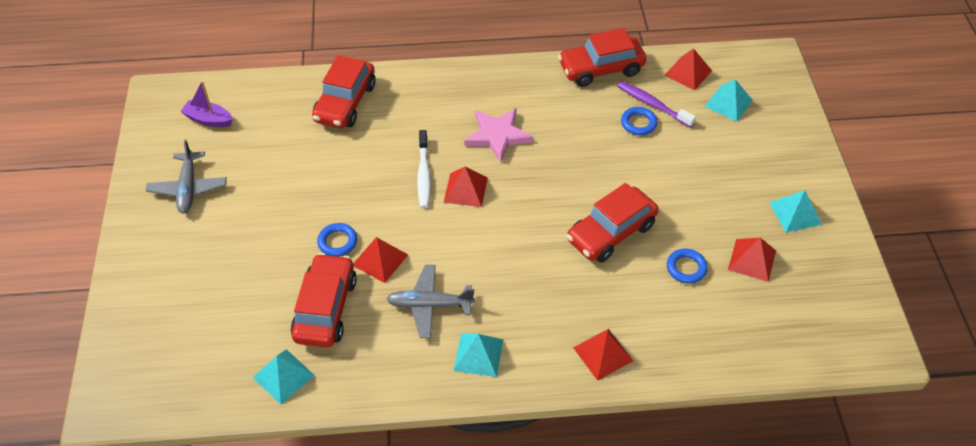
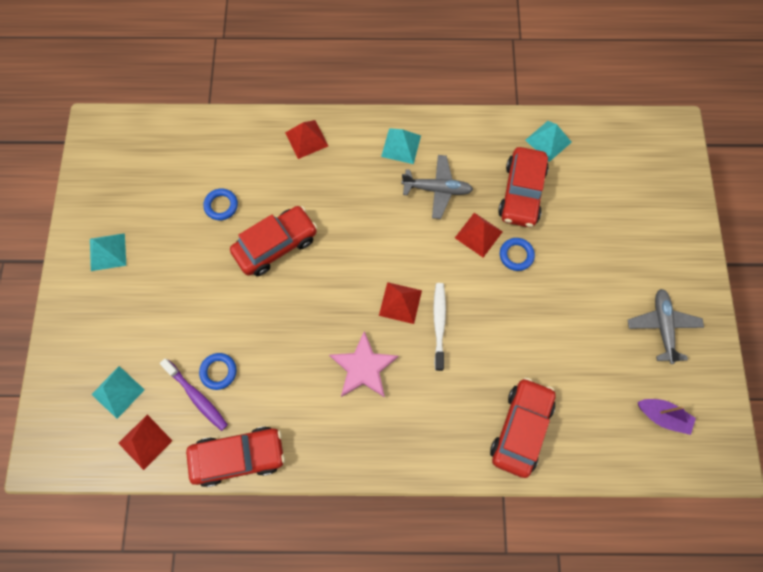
camera: 175 degrees left, 20 degrees up
(752, 260) = (164, 209): red pyramid -> none

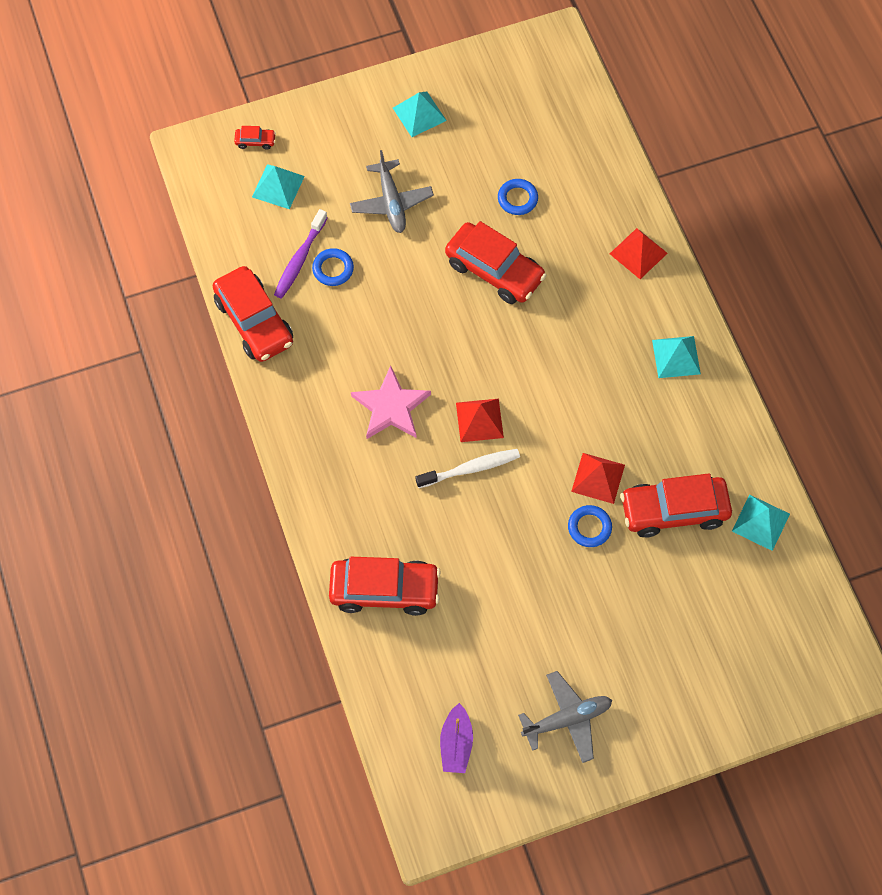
camera: 70 degrees right, 5 degrees down
(63, 396) = (255, 141): none -> red car
(145, 442) = (238, 231): red pyramid -> none
(437, 189) = (636, 414): grey plane -> grey plane (391, 202)

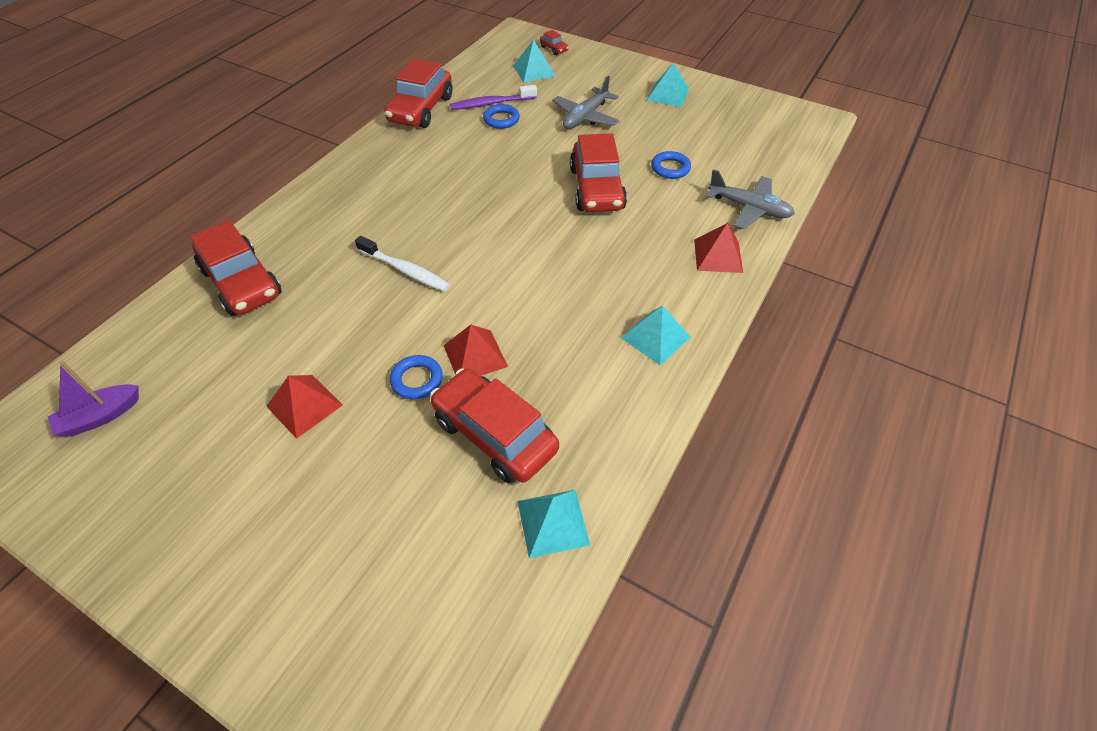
camera: 50 degrees right, 15 degrees down
(391, 407) = (418, 200): pink star -> none
(479, 420) = (456, 251): red pyramid -> red pyramid (304, 405)
(567, 719) = (178, 491): grey plane -> grey plane (749, 208)

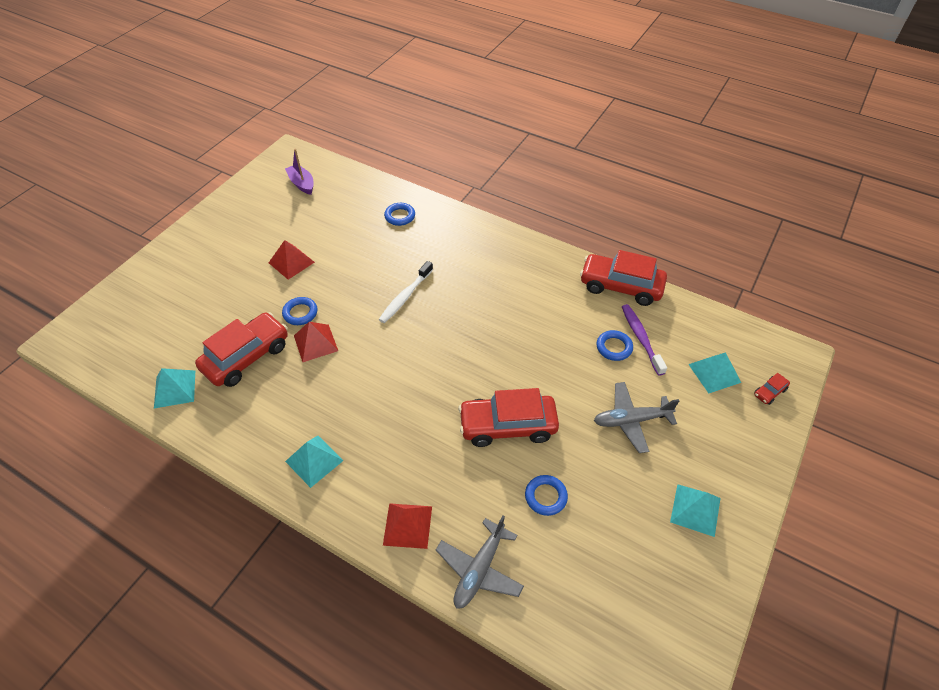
camera: 90 degrees right, 0 degrees up
(242, 283) = (400, 216): red car -> blue ring
(585, 117) = (631, 420): grey plane -> grey plane turned 45 degrees counterclockwise

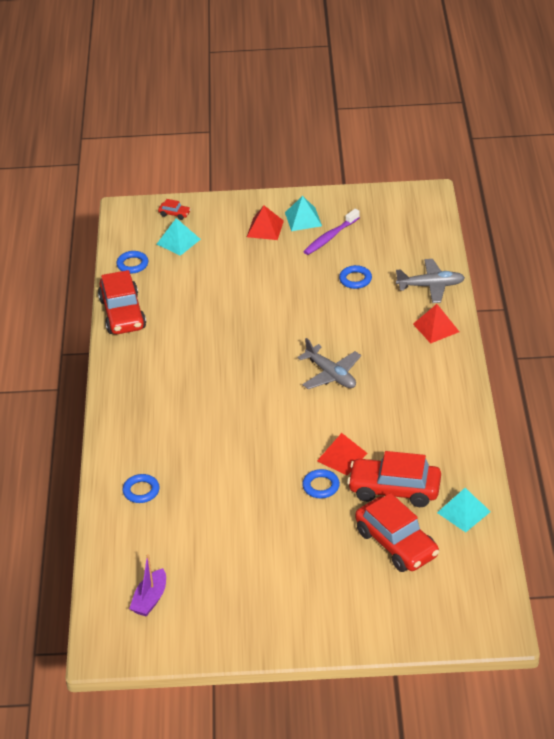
camera: 120 degrees left, 10 degrees down
(291, 262) = (268, 531): red pyramid -> red pyramid (265, 228)
(314, 460) = (438, 395): turquoise pyramid -> none
(405, 297) = (244, 431): white toothbrush -> none
(508, 426) = (318, 317): red car -> red car (396, 543)
(614, 347) = (195, 295): blue ring -> blue ring (132, 264)
(631, 420) = (258, 265): grey plane -> grey plane (331, 374)
(641, 338) = (173, 285): purple toothbrush -> purple toothbrush (330, 237)

